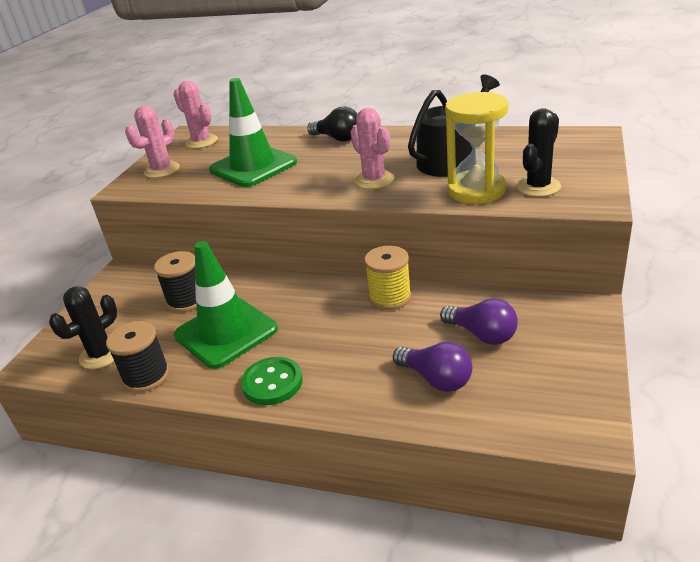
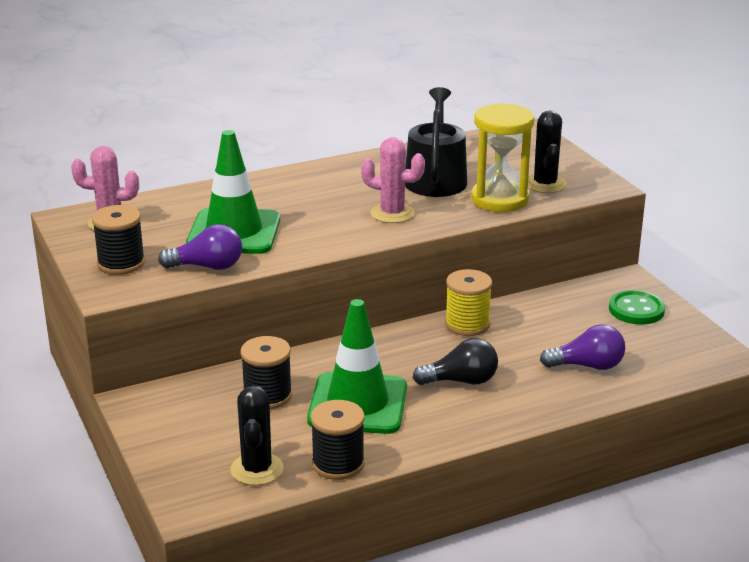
camera: 45 degrees left, 5 degrees down
(162, 170) = (121, 263): pink cactus -> black spool
(272, 383) = (464, 420): green button -> green button (636, 310)
(338, 138) = (282, 183): black light bulb -> black light bulb (461, 381)
(482, 334) = (579, 325): purple light bulb -> purple light bulb (207, 267)

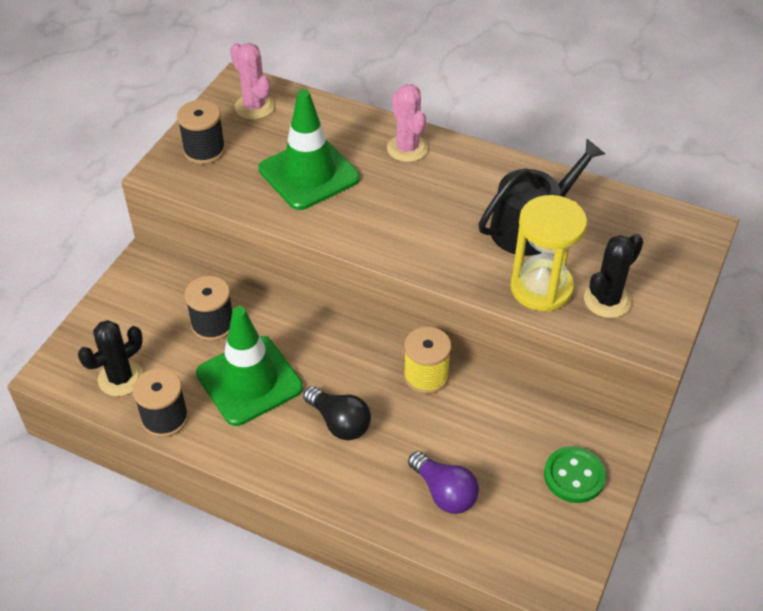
camera: 50 degrees right, 20 degrees up
(207, 267) = (244, 194): purple light bulb -> none
(392, 213) = (438, 238): pink cactus -> pink cactus (407, 148)

